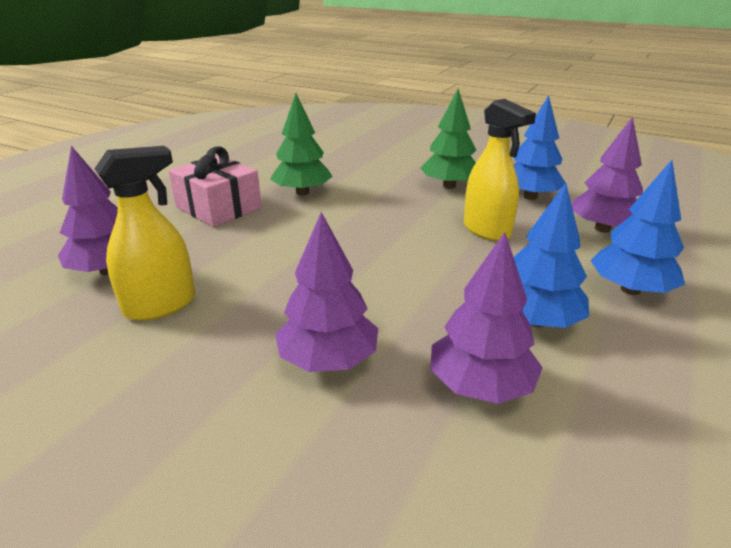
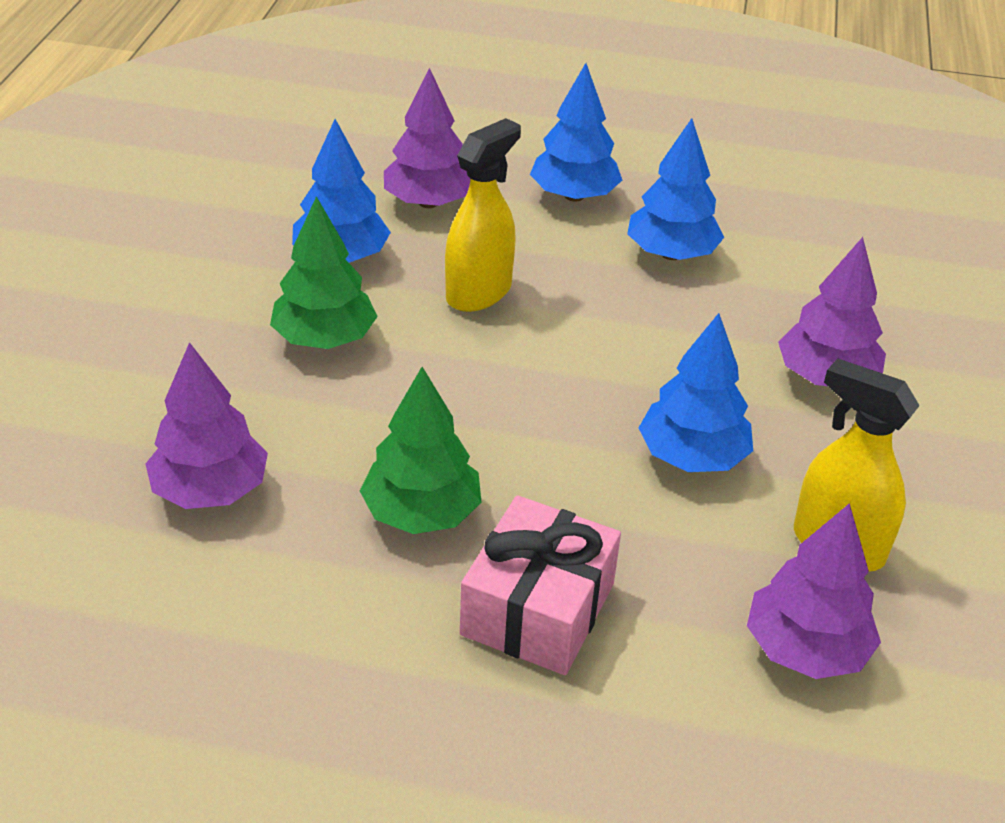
camera: 110 degrees left, 10 degrees up
(283, 271) = (692, 457): none -> blue tree
(480, 386) = (791, 283): purple tree -> purple tree (210, 490)

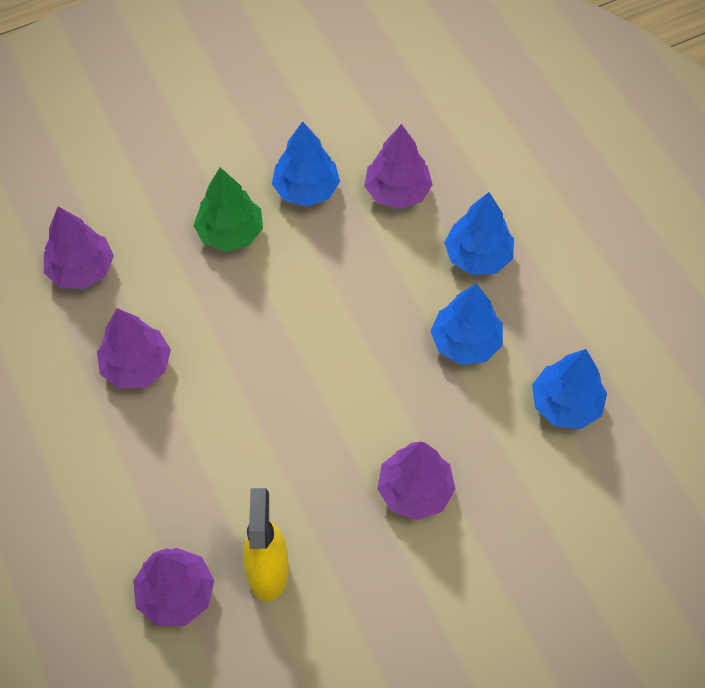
camera: 55 degrees right, 20 degrees up
(422, 513) = (137, 366): green tree -> purple tree
(479, 292) = (335, 272): yellow spray bottle -> none
(537, 609) = (111, 457): pink gift -> none
(692, 457) = (282, 461): blue tree -> blue tree (565, 404)

